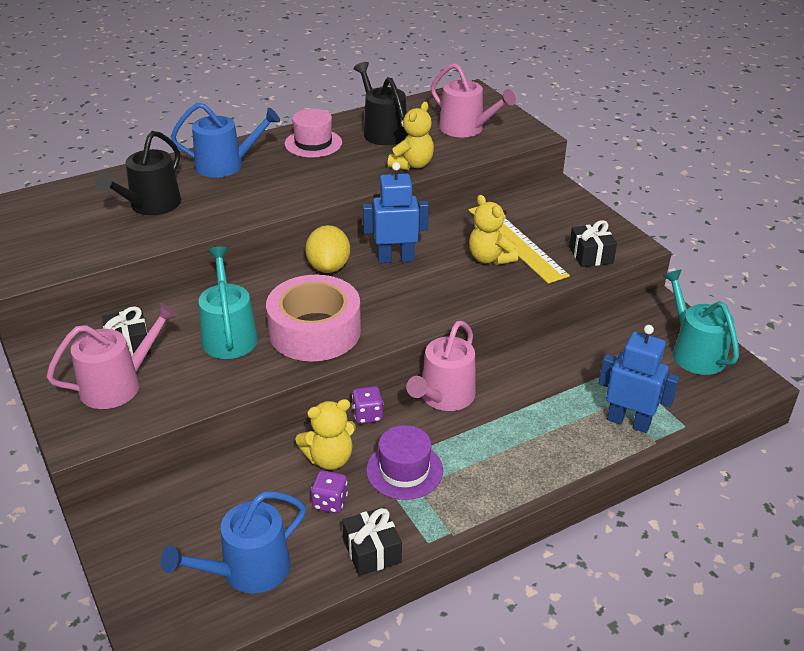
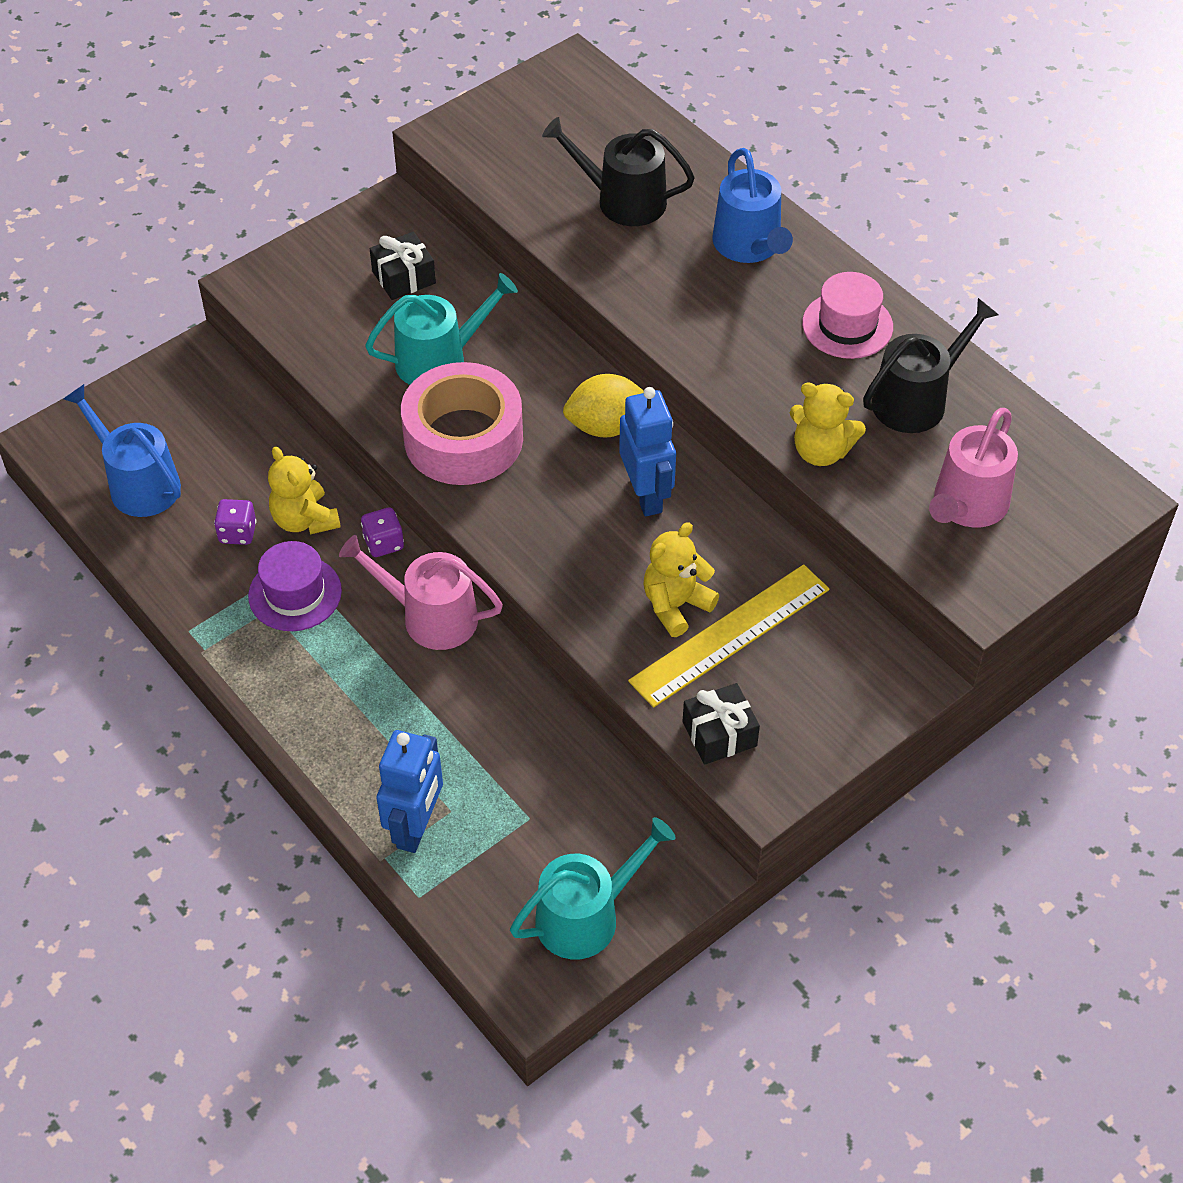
camera: 80 degrees right, 15 degrees up
(118, 385) = (334, 288): pink watering can -> none
(372, 551) = (171, 582): black gift -> none

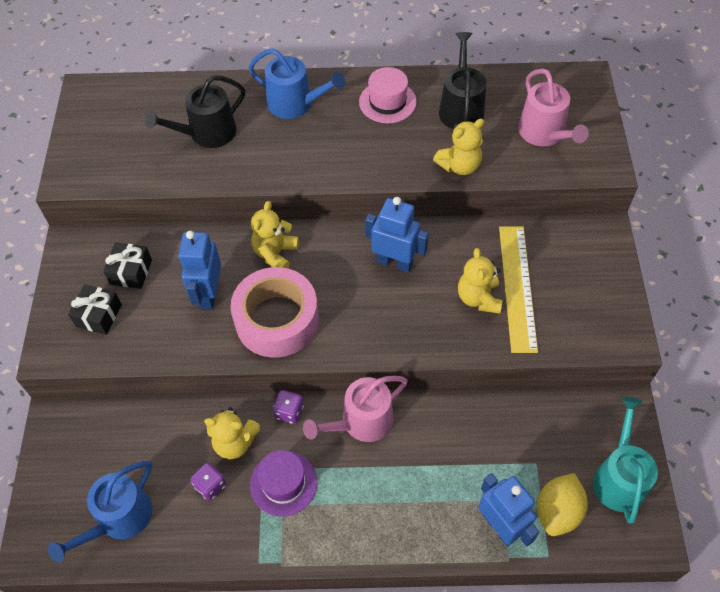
camera: 50 degrees left, 5 degrees up
(138, 483) = (119, 519): blue watering can -> blue watering can turned 45 degrees counterclockwise
(439, 360) = (209, 294): turquoise watering can -> blue robot
(549, 380) = (275, 253): none -> yellow teddy bear
(606, 426) = (332, 249): yellow lemon -> yellow lemon (557, 511)
(719, 734) = (577, 334): black gift -> black gift (99, 315)

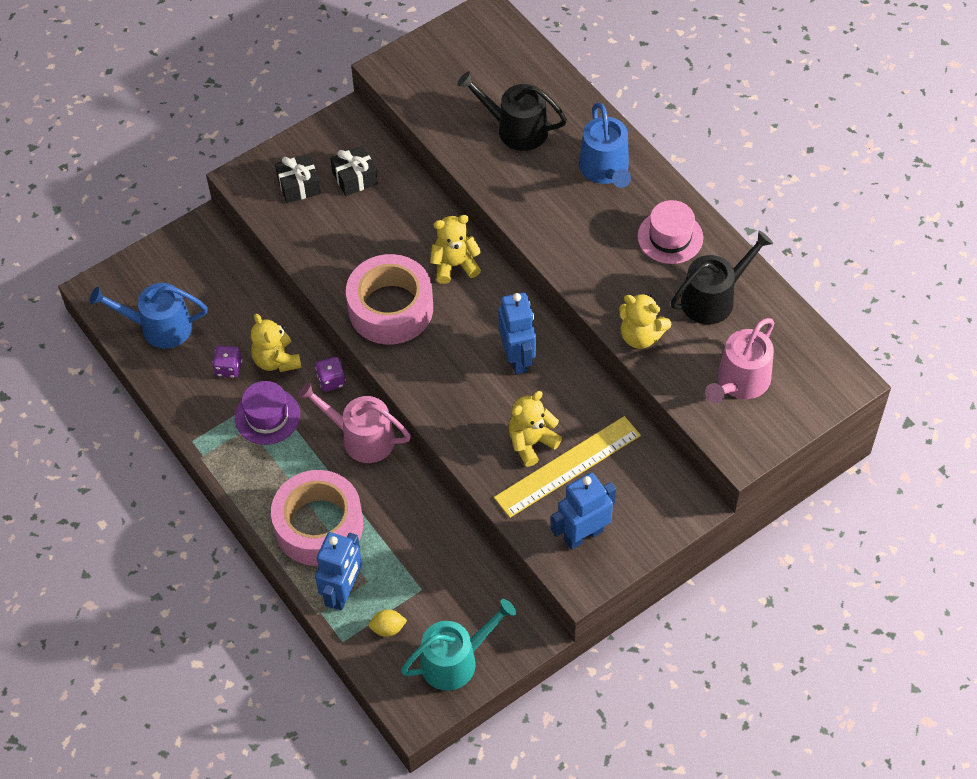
camera: 55 degrees right, 0 degrees up
(209, 294) = (377, 245): blue robot -> blue robot (583, 535)
(422, 506) = (319, 525): none -> pink tape
(557, 511) = (388, 628): yellow lemon -> yellow lemon, size x0.56

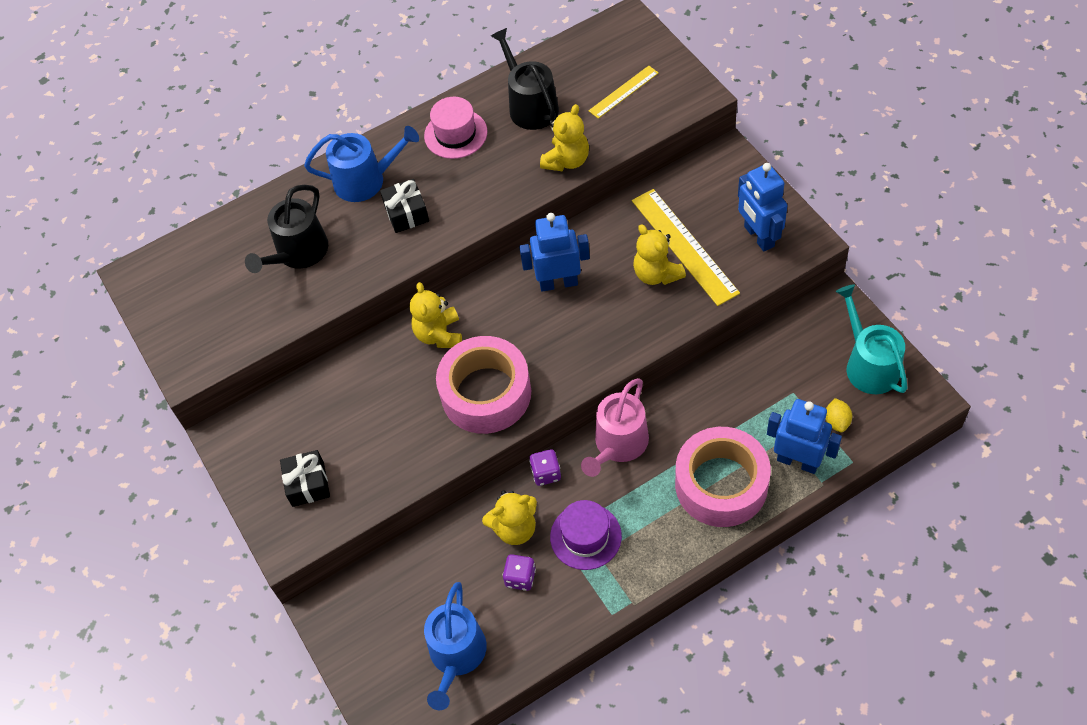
camera: 80 degrees left, 0 degrees up
(355, 178) = (308, 427): black gift -> black gift (406, 213)
(740, 382) = (623, 92): pink watering can -> yellow ruler

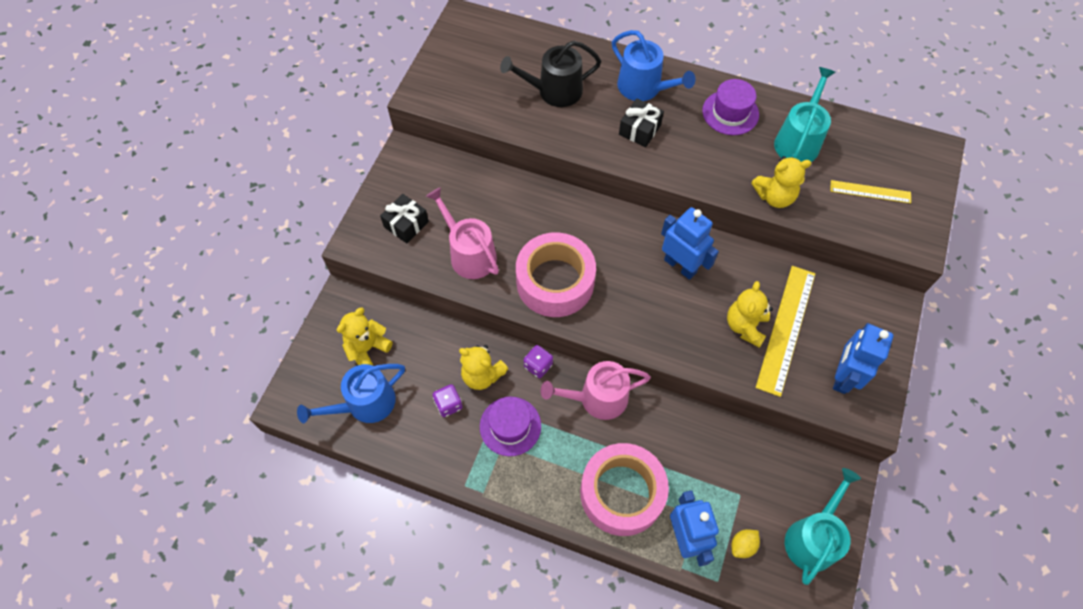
camera: 45 degrees right, 5 degrees up
(392, 448) = (469, 254): none -> pink watering can
(439, 334) = (576, 221): yellow teddy bear -> yellow teddy bear (367, 348)
(455, 134) = (730, 113): pink hat -> purple hat
(530, 106) = (798, 141): black watering can -> turquoise watering can

